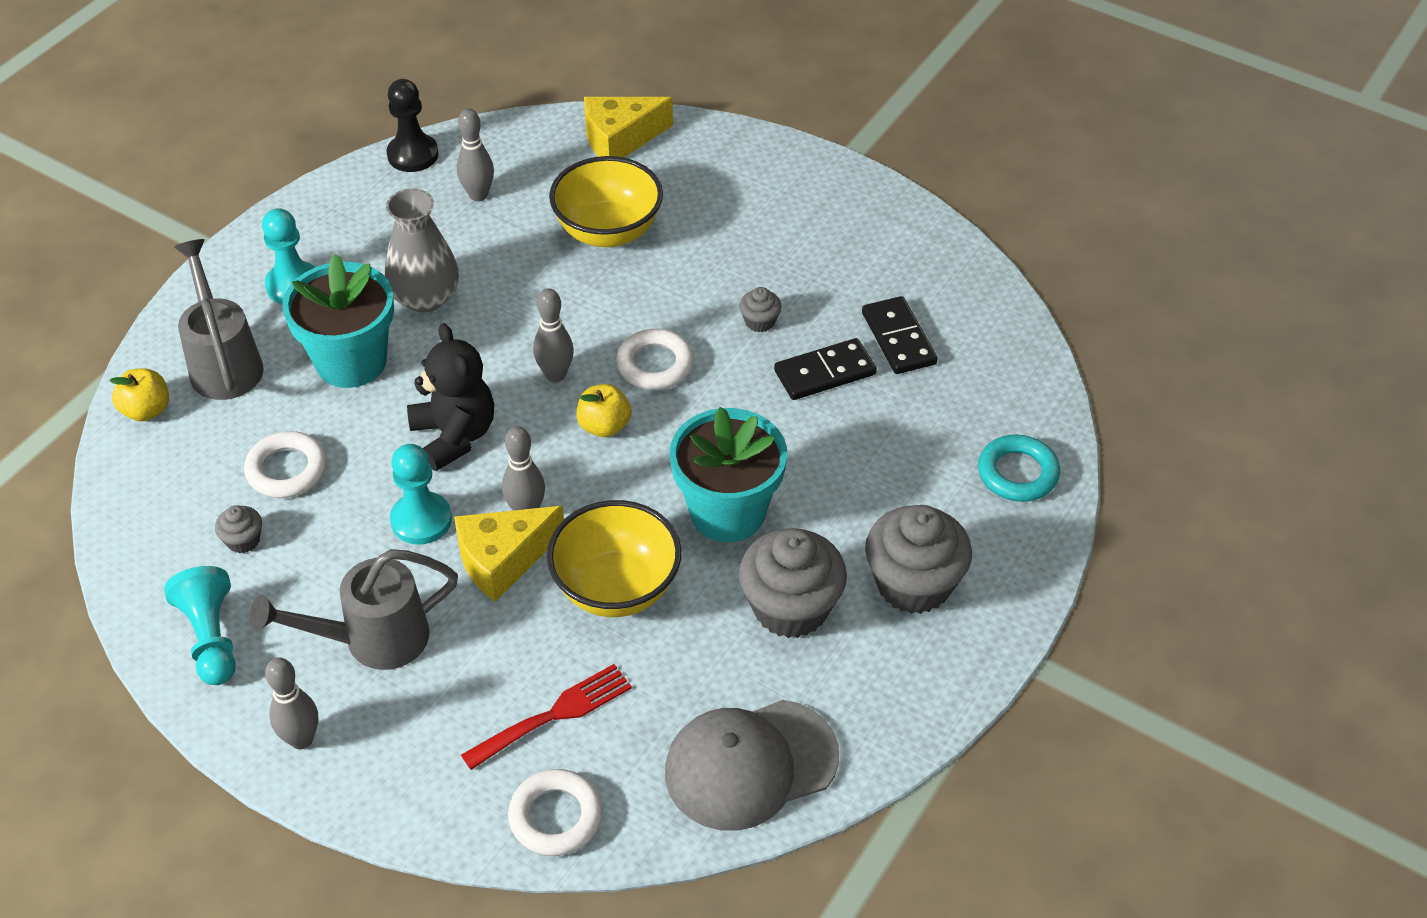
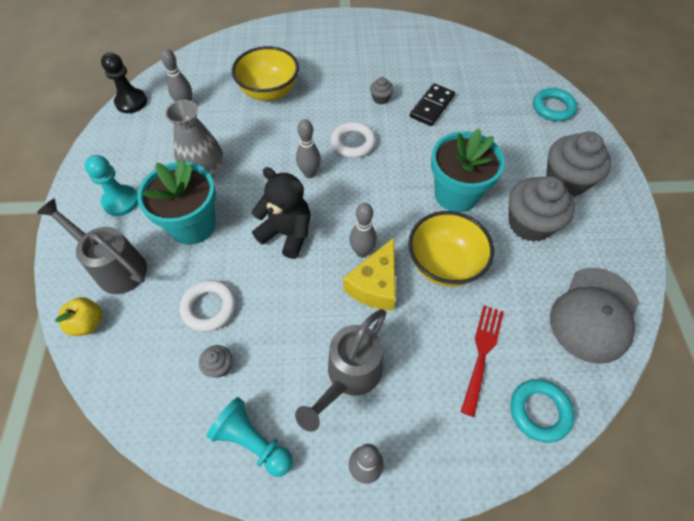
camera: 35 degrees left, 10 degrees up
(421, 520) = (312, 290): turquoise pawn -> none
(556, 817) = (539, 411): white ring -> turquoise ring
(604, 426) = (358, 186): yellow apple -> none
(620, 139) = (234, 48): yellow cheese -> none
(899, 338) = (447, 76): black domino -> none

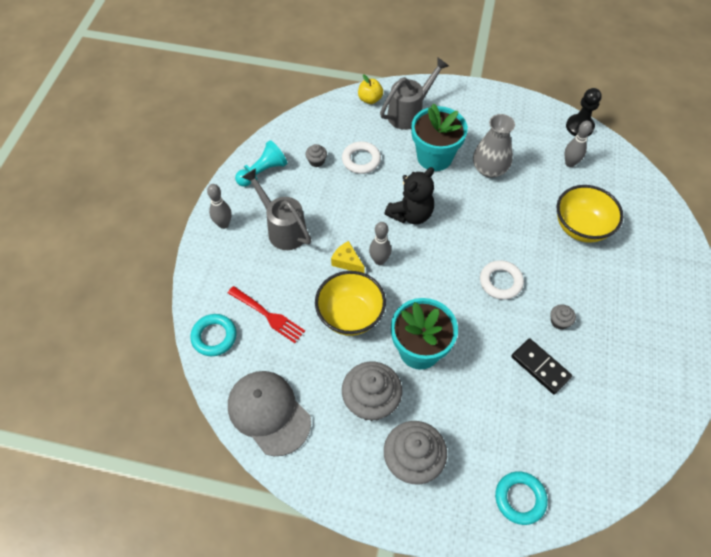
camera: 105 degrees right, 0 degrees up
(121, 201) = (468, 117): turquoise pawn -> none
(309, 173) = (470, 240): grey bowling pin -> none
(375, 285) = (347, 262): yellow cheese -> yellow cheese, size x0.63

